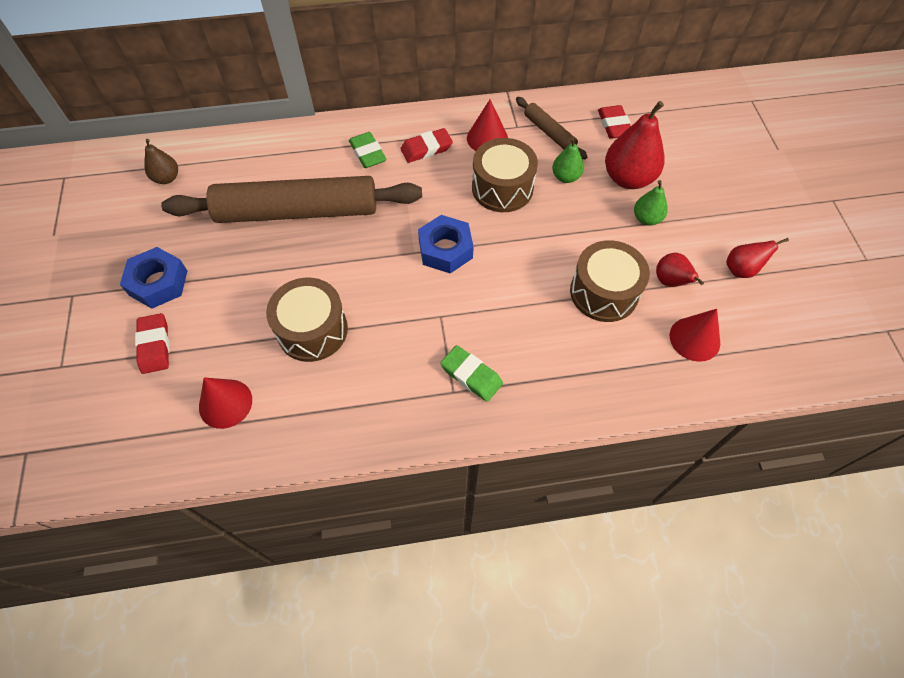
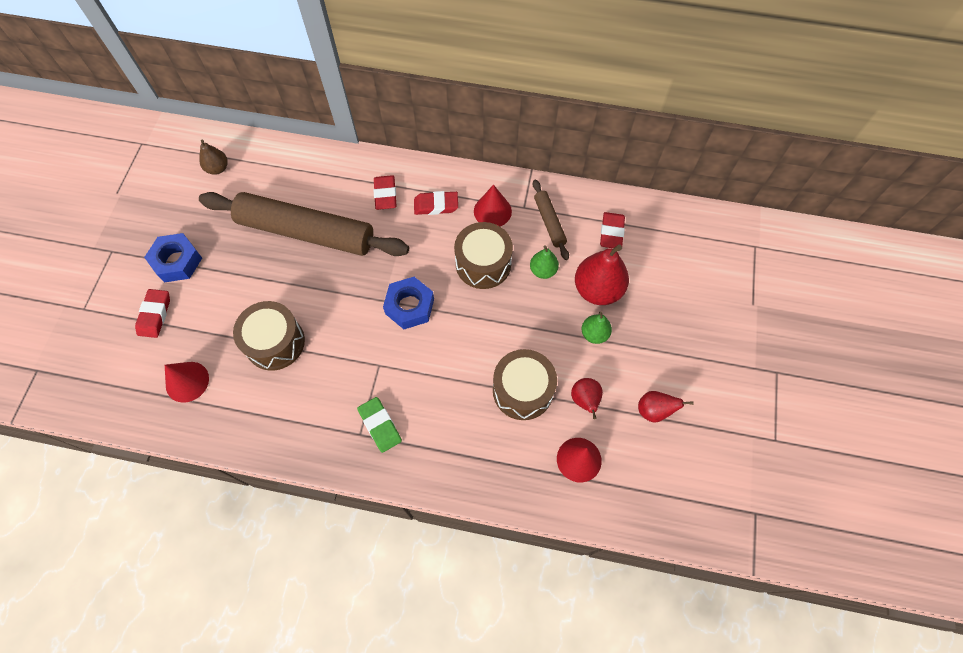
camera: 20 degrees right, 5 degrees up
(367, 153) = (385, 194): green eraser -> red eraser

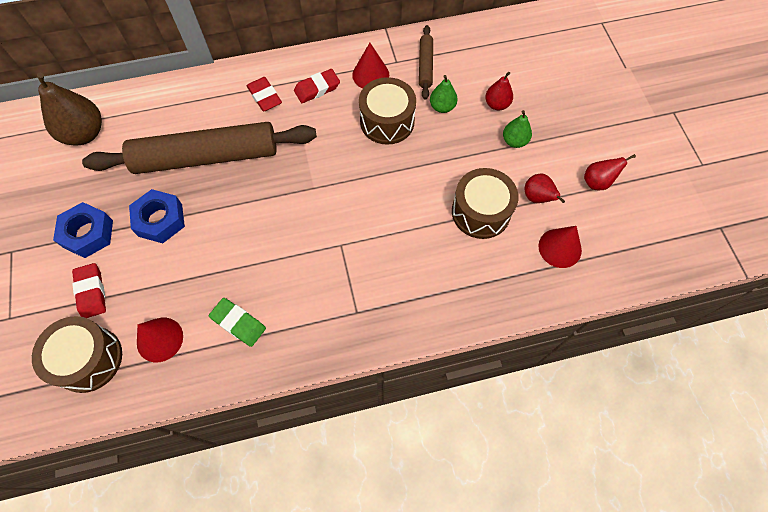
camera: 25 degrees left, 0 degrees up
(218, 168) = (84, 133): brown pear -> brown pear, size x1.82
(275, 342) = (230, 266): brown drum -> brown drum (88, 359)
(380, 425) = (371, 296): green eraser -> green eraser (238, 323)
(409, 306) = (341, 183): blue nut -> blue nut (160, 220)
(549, 222) = (425, 66): brown rolling pin -> brown rolling pin turned 45 degrees clockwise
(597, 289) = (497, 104): red pear -> red pear, size x0.55
(611, 232) = (482, 54): red eraser -> none

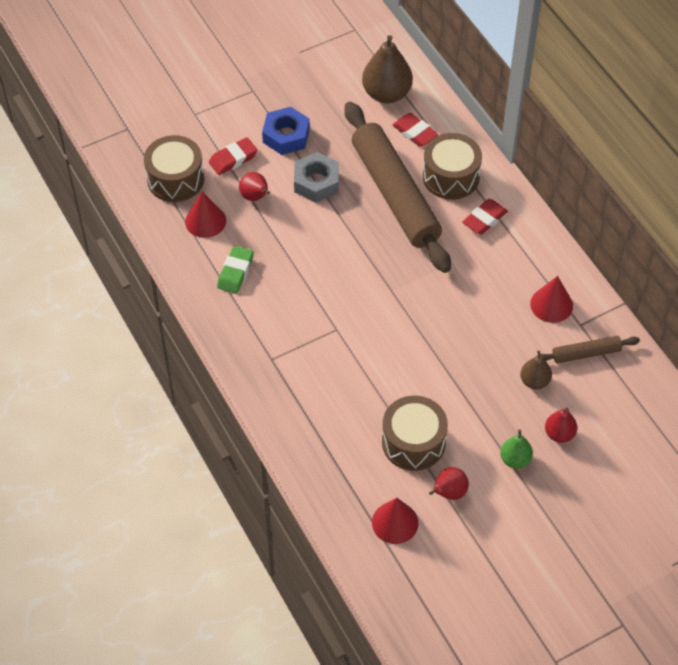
camera: 75 degrees right, 10 degrees down
(160, 220) = (316, 182): blue nut -> grey nut
(317, 89) = (513, 261): red eraser -> red eraser (415, 132)
(387, 121) = (495, 334): brown drum -> brown drum (451, 177)
(442, 107) = (534, 381): green pear -> brown pear
(597, 182) = (490, 550): red pear -> red pear (255, 197)

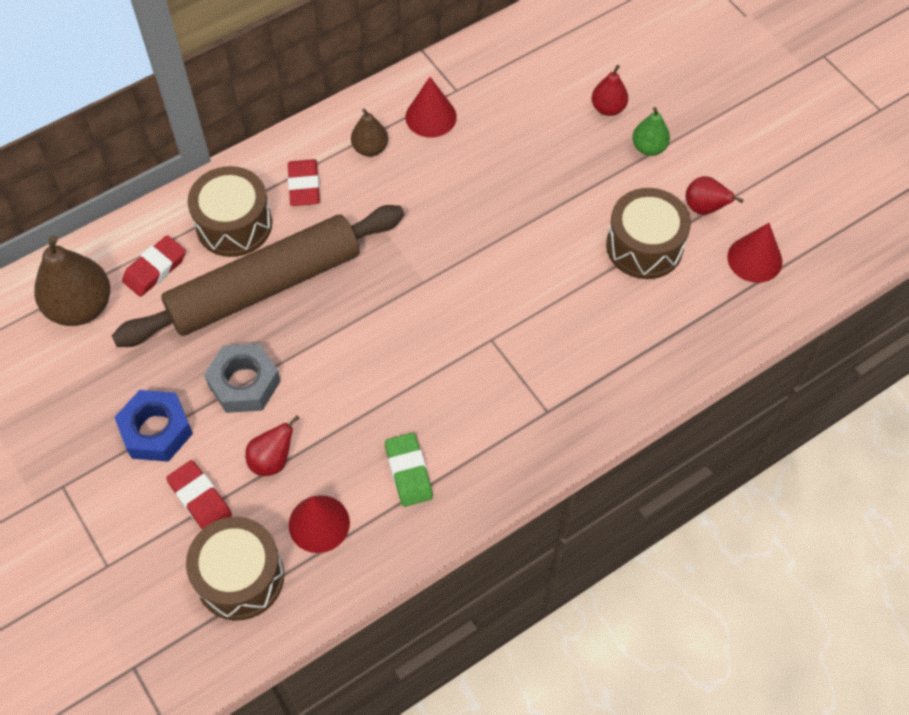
camera: 95 degrees left, 5 degrees up
(235, 272) = (408, 472): green eraser -> green eraser turned 60 degrees clockwise
(484, 219) = (304, 186): red eraser -> red eraser turned 45 degrees clockwise
(534, 381) = (541, 131): brown pear -> brown pear (370, 148)
(586, 353) = (496, 84): brown rolling pin -> none

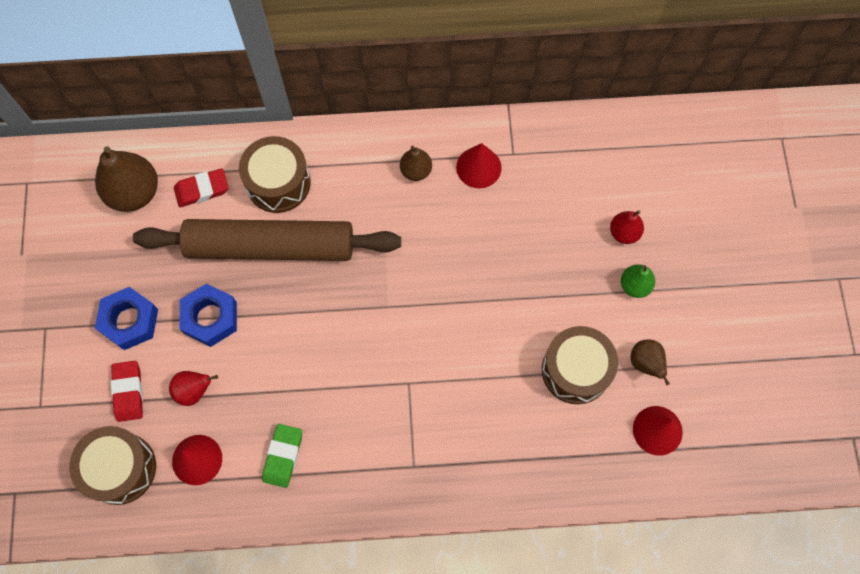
camera: 30 degrees right, 10 degrees up
(244, 383) = (210, 318): grey nut -> blue nut
(304, 186) = (347, 177): red eraser -> none
(704, 208) = (645, 363): red pear -> brown pear

